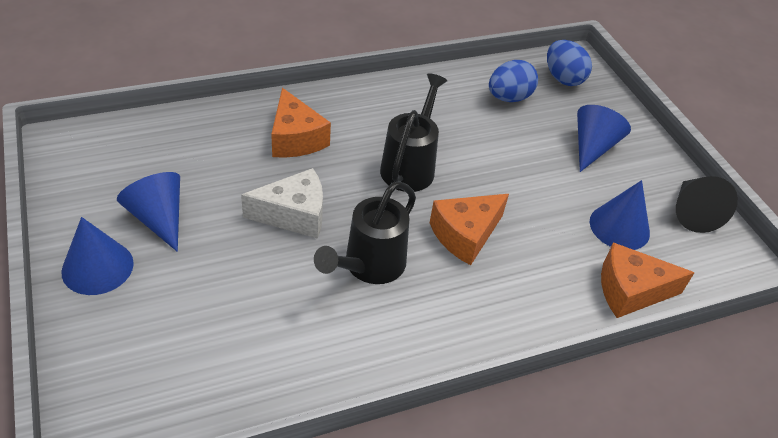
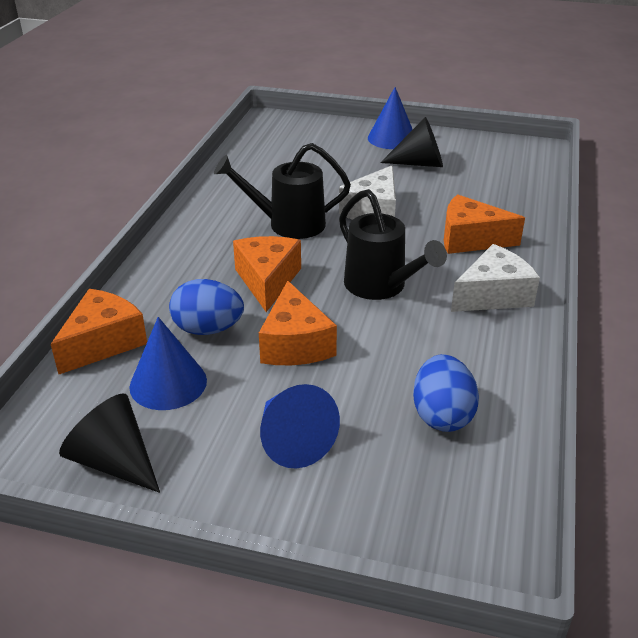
camera: 130 degrees right, 10 degrees down
(158, 218) = (419, 163): blue cone -> black cone
(367, 107) = (493, 295): none -> white cheese
(368, 266) = (288, 224): black watering can -> black watering can turned 75 degrees counterclockwise
(518, 183) = (295, 344): none -> orange cheese
(563, 78) = (451, 504): blue egg -> blue egg (208, 329)

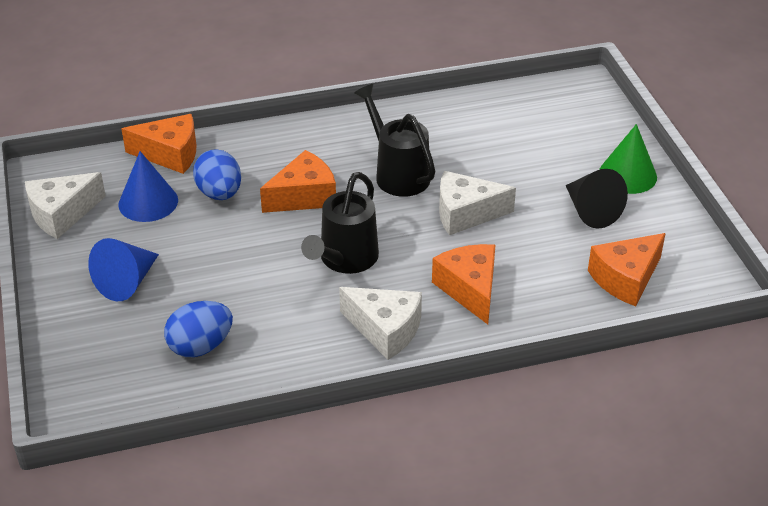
camera: 60 degrees right, 5 degrees up
(114, 461) = (62, 214): black cone -> white cheese
(295, 344) = (233, 242): orange cheese -> orange cheese (626, 279)
(391, 138) = (627, 175): blue cone -> green cone

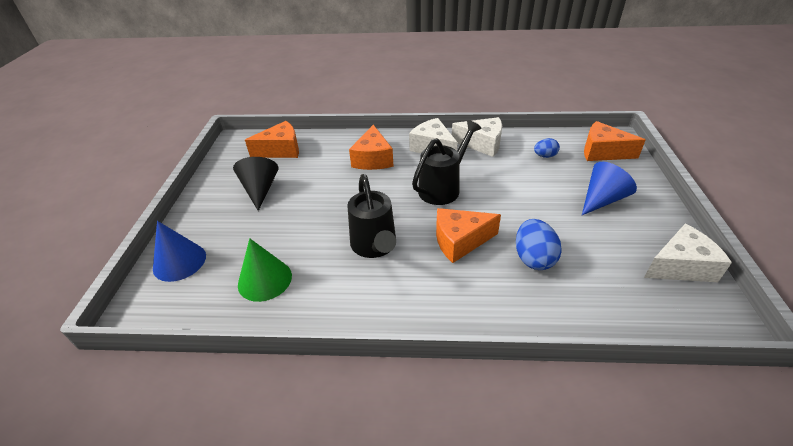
camera: 160 degrees left, 0 degrees up
(148, 202) = (599, 263): blue cone -> blue cone (179, 262)
(170, 154) = (587, 315): orange cheese -> orange cheese (602, 152)
(200, 346) = (545, 156): blue egg -> blue egg, size x0.60
(465, 213) = (343, 204): white cheese -> white cheese (482, 144)
(627, 175) = (208, 210): green cone -> green cone (265, 280)

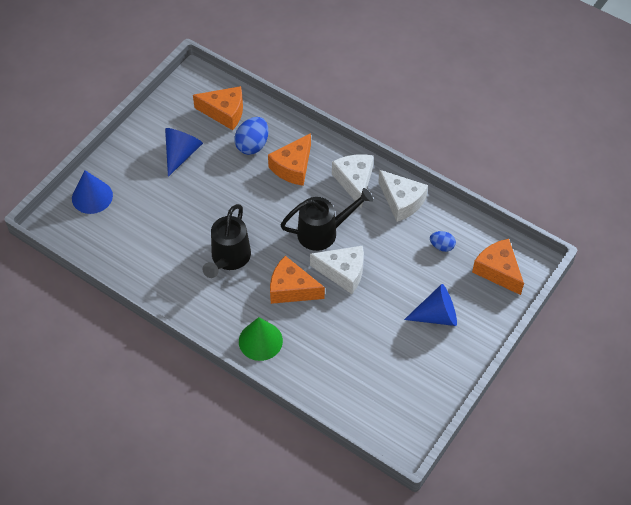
camera: 30 degrees right, 15 degrees up
(260, 190) = (181, 154): black cone -> blue cone
(265, 280) = (139, 244): green cone -> green cone (260, 341)
(533, 258) = (329, 332): blue egg -> blue egg (252, 145)
(680, 266) = (424, 398): white cheese -> white cheese (343, 272)

